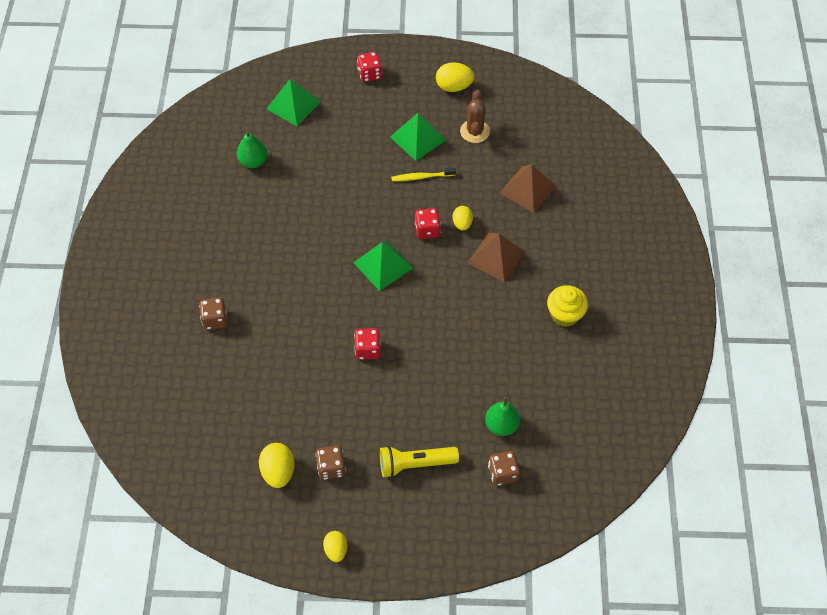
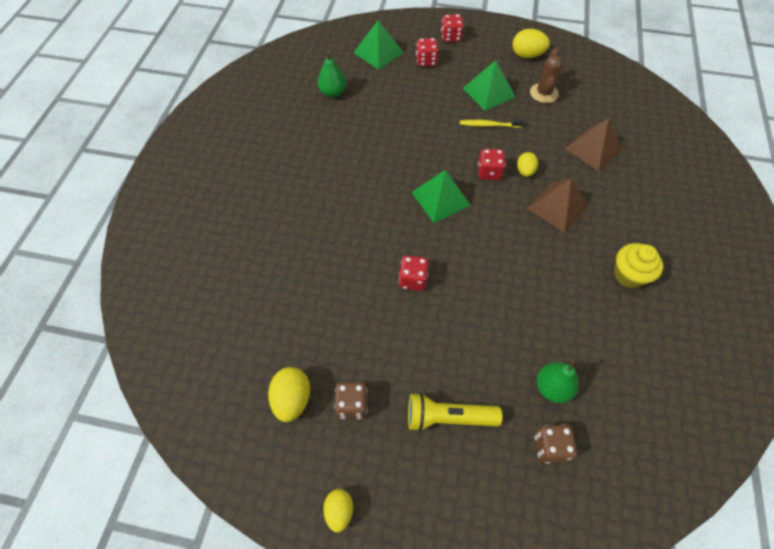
camera: 10 degrees right, 0 degrees up
(215, 319) = (264, 226): brown dice -> none
(347, 109) = (426, 61): none -> red dice

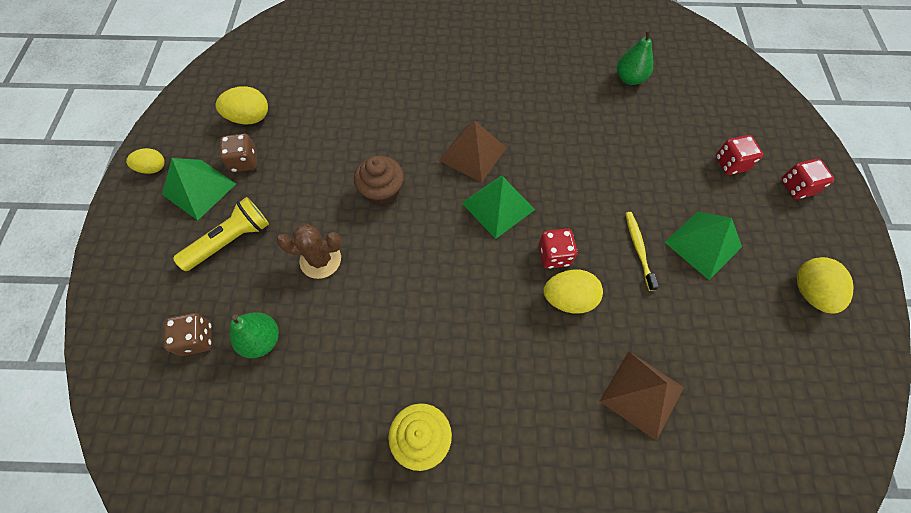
camera: 80 degrees right, 5 degrees up
(378, 52) = (721, 110): green pyramid -> green pyramid (199, 189)
(413, 280) = (382, 192): red dice -> brown cupcake
(448, 417) = (231, 241): yellow flashlight -> yellow flashlight turned 60 degrees clockwise
(525, 171) = (568, 299): yellow egg -> yellow egg, size x1.52
(543, 93) = (733, 319): brown cactus -> brown cactus (320, 260)
(557, 207) = (517, 343): brown pyramid -> brown pyramid (473, 154)

